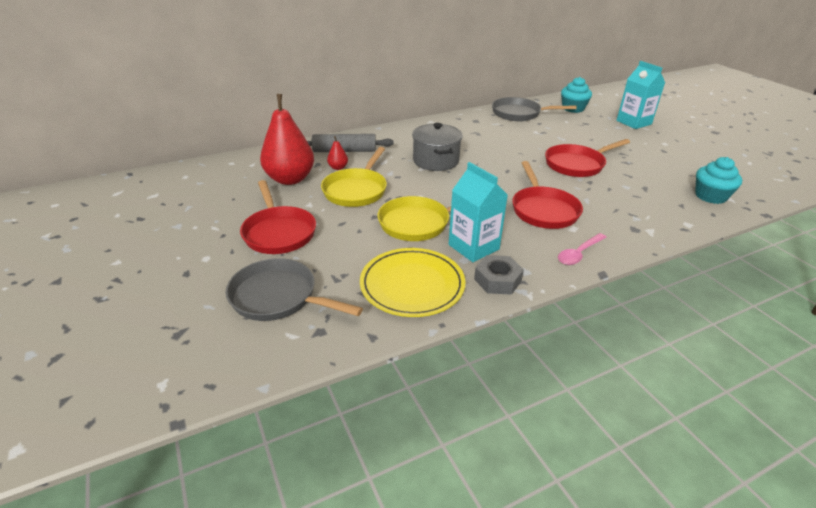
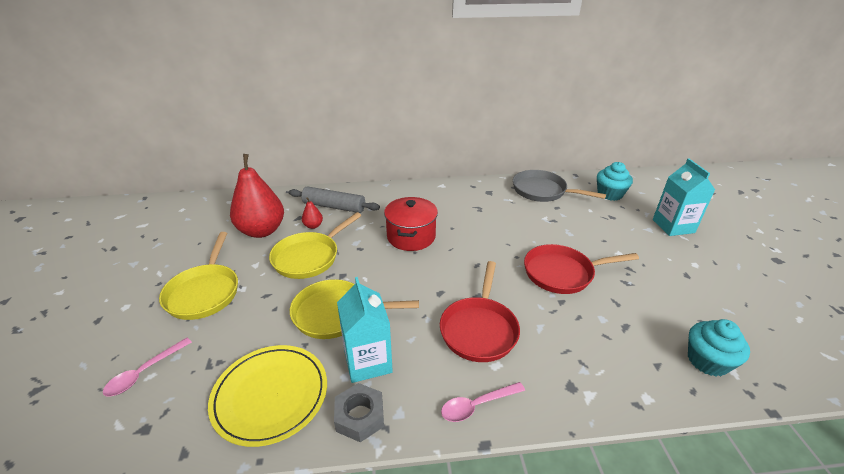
camera: 20 degrees right, 0 degrees up
(278, 232) = (204, 292): red pan -> yellow pan
(278, 297) = (144, 373): grey pan -> pink spoon
(436, 161) = (411, 236): grey pot -> red pot

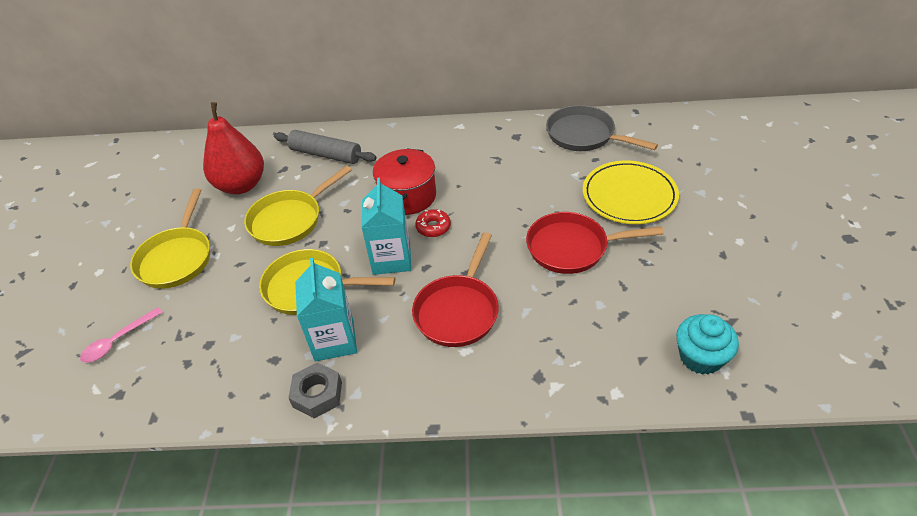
camera: 10 degrees right, 10 degrees up
(270, 395) = (235, 369): yellow plate -> yellow plate (629, 195)
(313, 226) = (299, 180): red pear -> none
(439, 260) = (433, 227): none -> red donut
(476, 405) = (435, 390): pink spoon -> none
(610, 194) = (670, 141): turquoise cupcake -> none
(673, 226) = (734, 188): turquoise carton -> turquoise carton (391, 259)

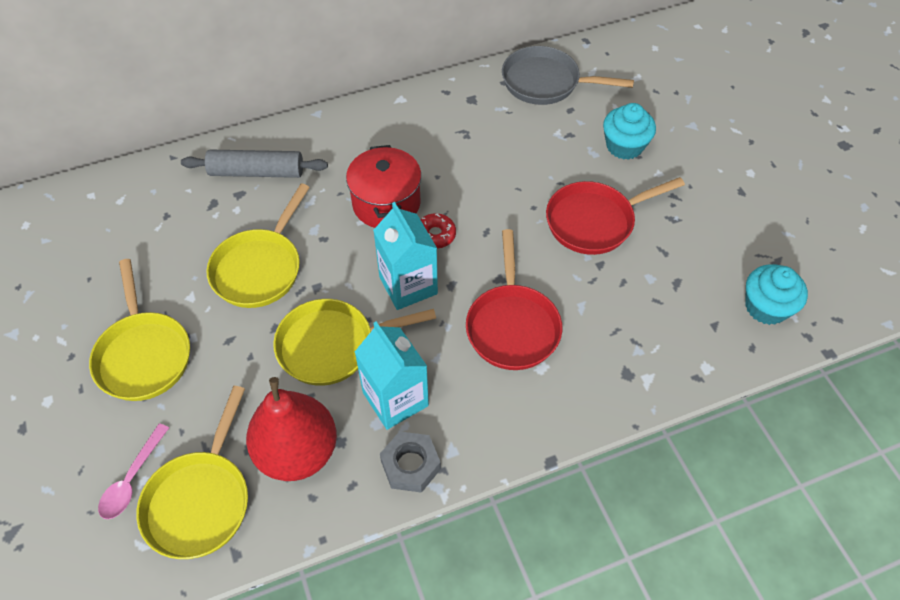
camera: 25 degrees left, 10 degrees up
(152, 371) = (200, 500): none -> yellow pan
(241, 185) = (170, 238): red pear -> red pear (297, 452)
(629, 195) = (624, 146): yellow plate -> turquoise cupcake

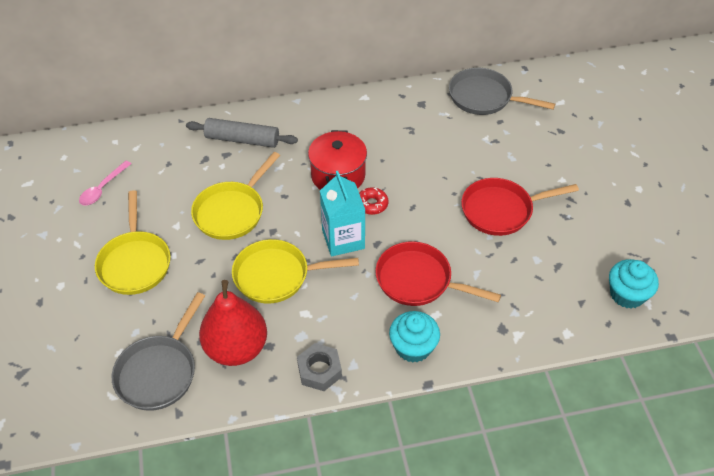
camera: 10 degrees right, 5 degrees down
(132, 479) = (112, 349): pink spoon -> pink spoon (102, 188)
(200, 500) = (159, 372): yellow pan -> grey pan
(395, 399) = (317, 321): turquoise carton -> none
(512, 326) = (418, 280): red pan -> red pan turned 105 degrees clockwise
(624, 146) = (538, 155): turquoise cupcake -> turquoise cupcake (413, 347)

